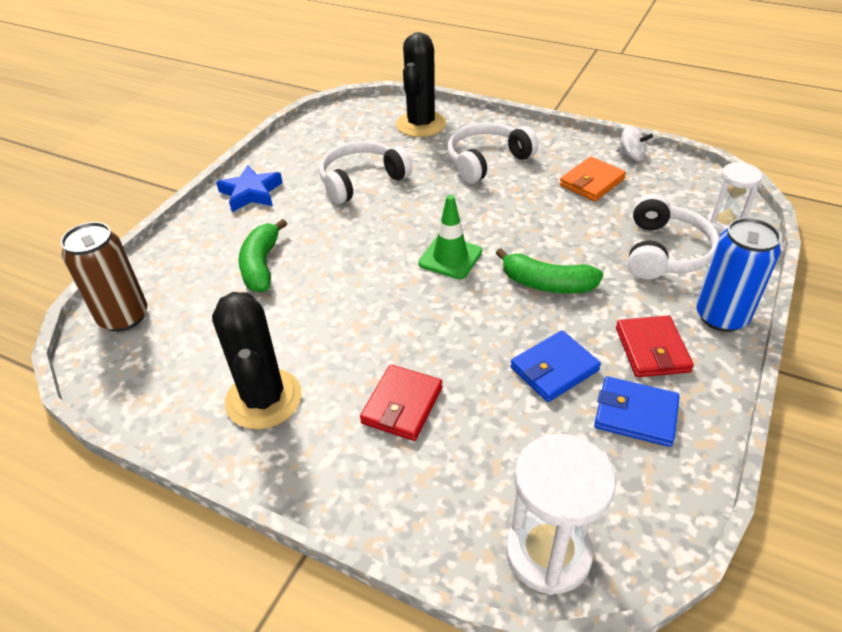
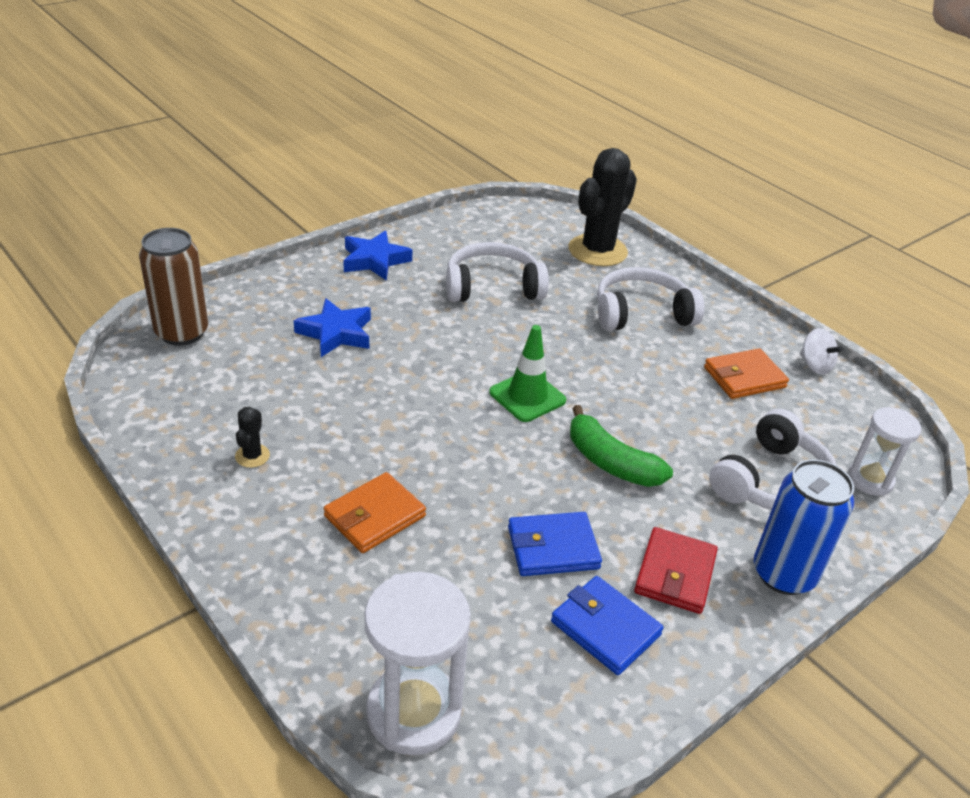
camera: 20 degrees right, 5 degrees down
(262, 265) = (336, 333): green banana -> blue star
(264, 399) = (252, 456): black cactus -> black cactus, size x0.42
(402, 405) = (374, 516): red wallet -> orange wallet

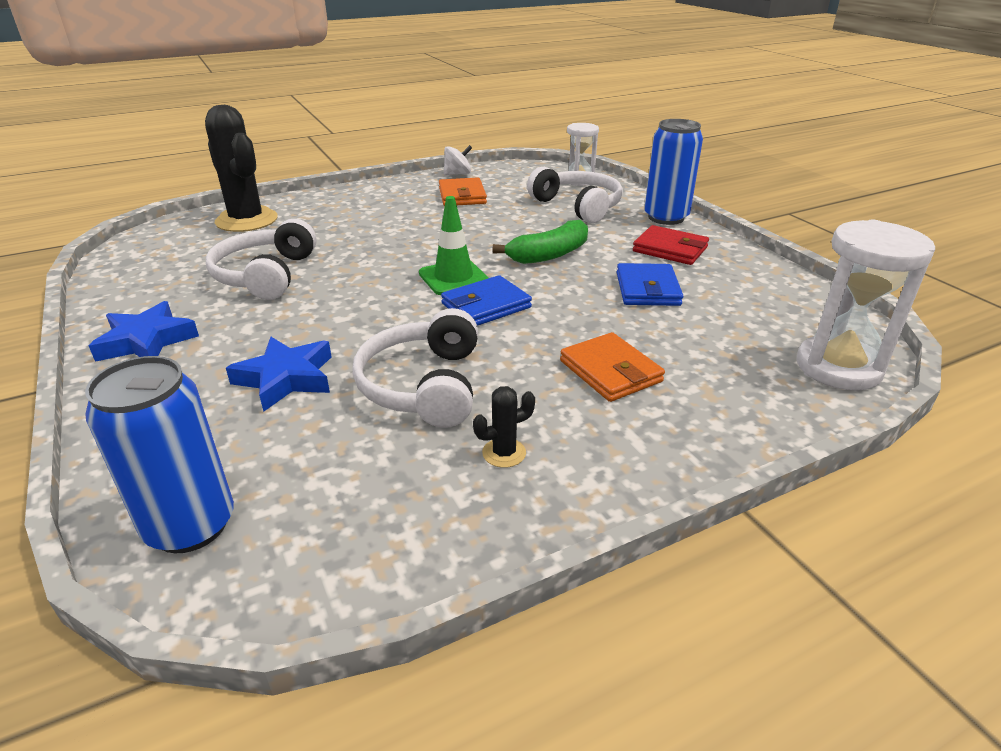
camera: 75 degrees left, 5 degrees down
(182, 332) = (190, 526): brown can -> blue can
(252, 456) = (504, 453): black cactus -> black cactus turned 45 degrees counterclockwise
(605, 628) = (727, 280): blue wallet -> blue wallet (486, 306)
(641, 313) = (358, 217): white headphones -> white headphones (423, 385)

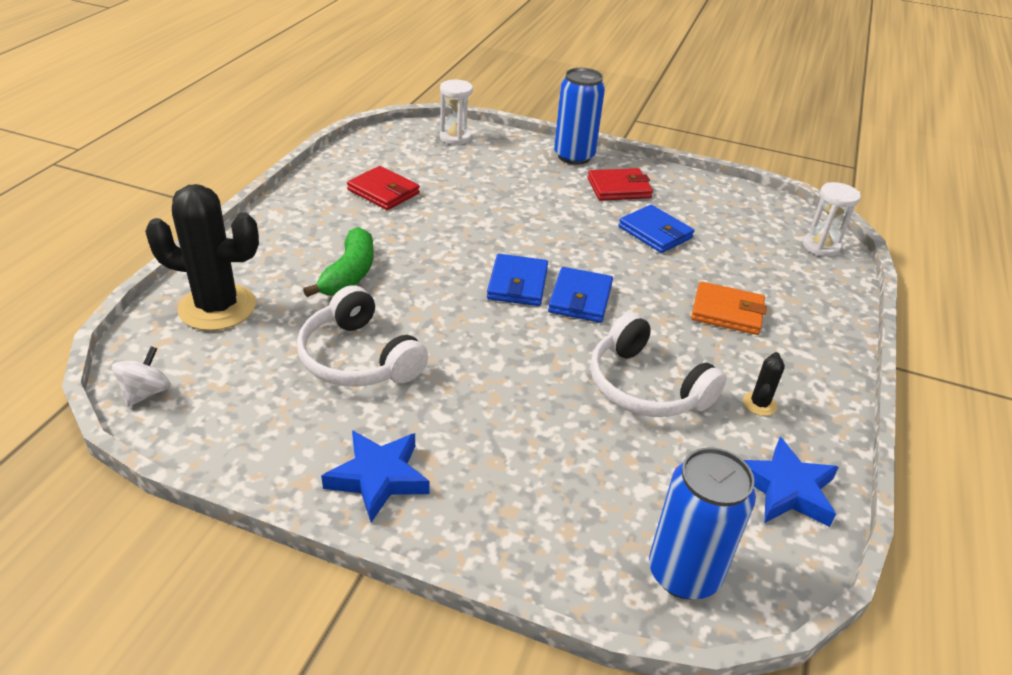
camera: 45 degrees left, 5 degrees up
(286, 378) = (551, 438): blue star -> blue star (786, 489)
(453, 278) = (517, 284): green traffic cone -> blue wallet
(458, 174) = (336, 166): white spinning top -> white spinning top (146, 392)
(462, 196) = (383, 192): orange wallet -> red wallet
(549, 254) = (549, 228): green banana -> green banana (349, 274)
(578, 206) = (496, 168): white headphones -> none
(838, 367) = (820, 246): white hourglass -> white hourglass, size x0.63

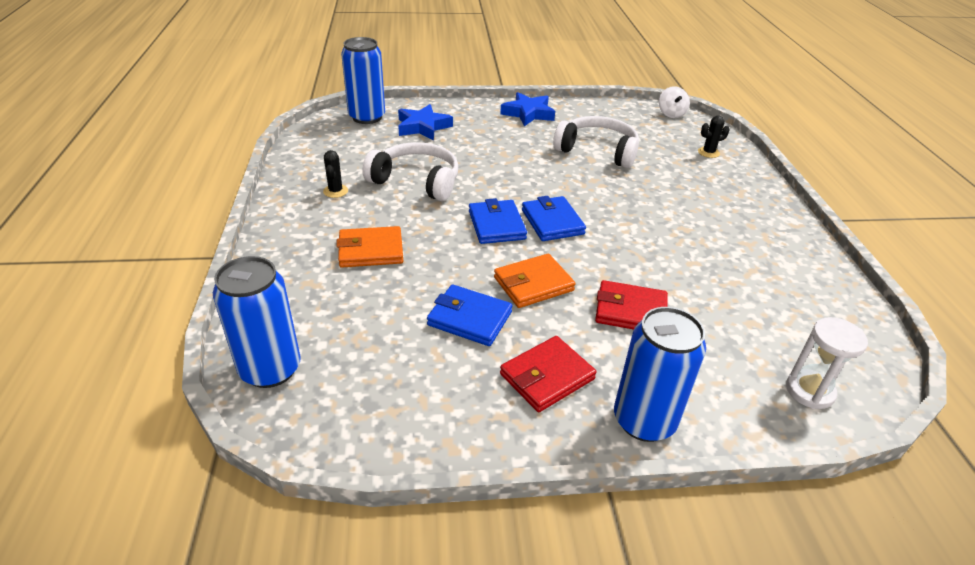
camera: 155 degrees right, 0 degrees up
(217, 307) = (708, 152): black cactus -> black cactus, size x0.42
(349, 274) = (671, 193): green banana -> none
(383, 192) = (755, 272): red wallet -> red wallet (630, 311)
(584, 239) = (533, 284): none -> orange wallet
(786, 489) = (316, 155): blue star -> blue star (423, 127)
(820, 246) = (270, 369): white hourglass -> blue can

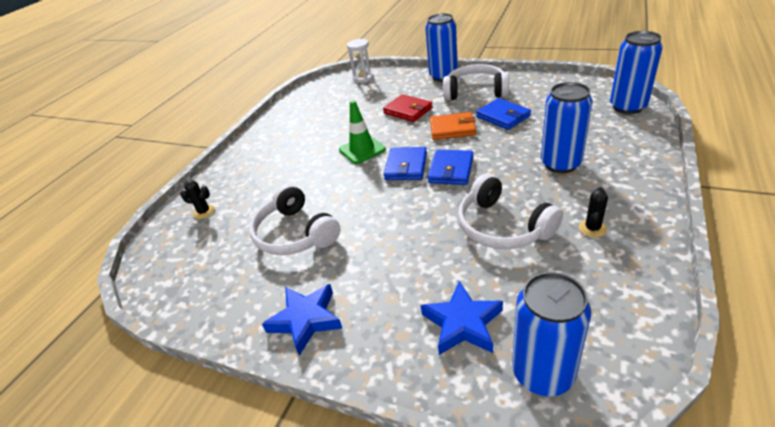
camera: 145 degrees left, 0 degrees up
(371, 250) = (560, 164): orange wallet -> blue can
(547, 377) = (475, 91): red wallet -> white headphones
(628, 235) = (362, 150): none -> green traffic cone
(671, 114) = (153, 276): white spinning top -> none

